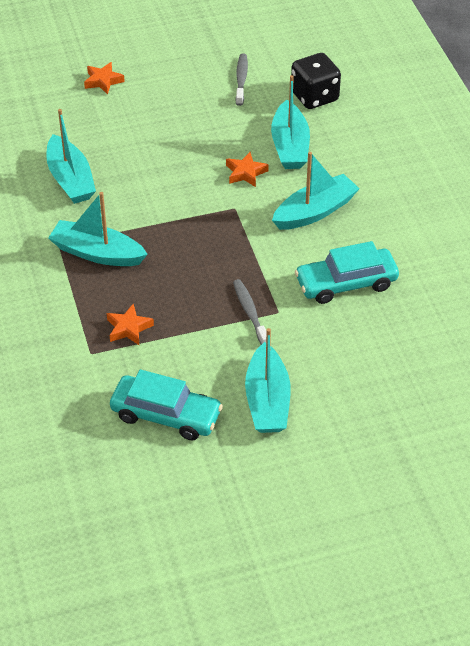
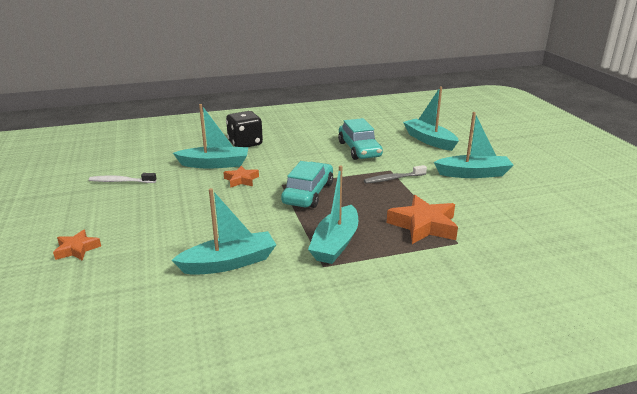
camera: 90 degrees left, 20 degrees down
(129, 328) = (423, 225): orange star -> orange star, size x1.74
(166, 415) = (506, 208): turquoise car -> turquoise car (308, 193)
(241, 79) = (121, 181): grey toothbrush -> white toothbrush
(314, 97) = (160, 155): black dice -> black dice (245, 143)
(315, 211) = (289, 157): turquoise boat -> turquoise boat (429, 140)

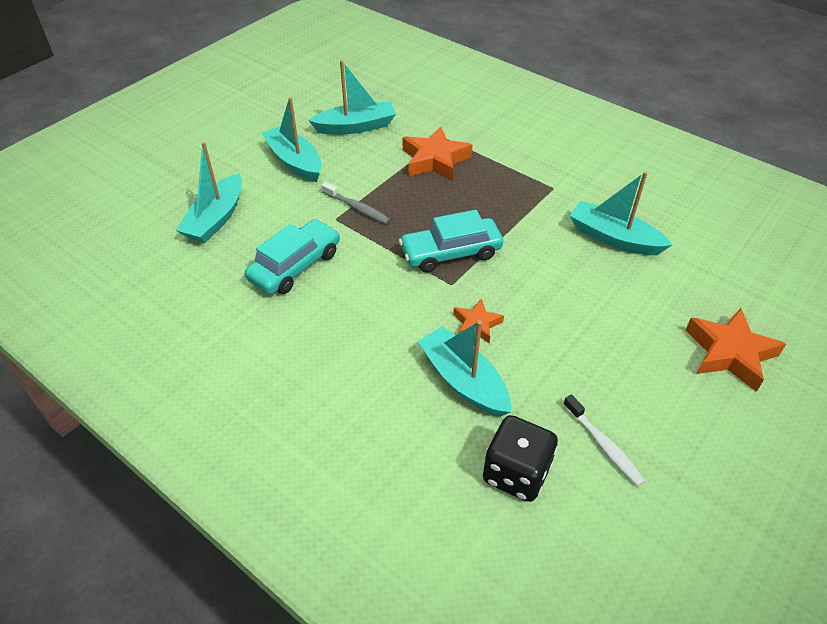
camera: 125 degrees left, 20 degrees up
(77, 249) = (729, 353): orange star -> orange star, size x1.74
(245, 143) = (370, 394): black dice -> black dice (516, 473)
(335, 243) = (517, 194): turquoise boat -> turquoise boat (356, 127)

